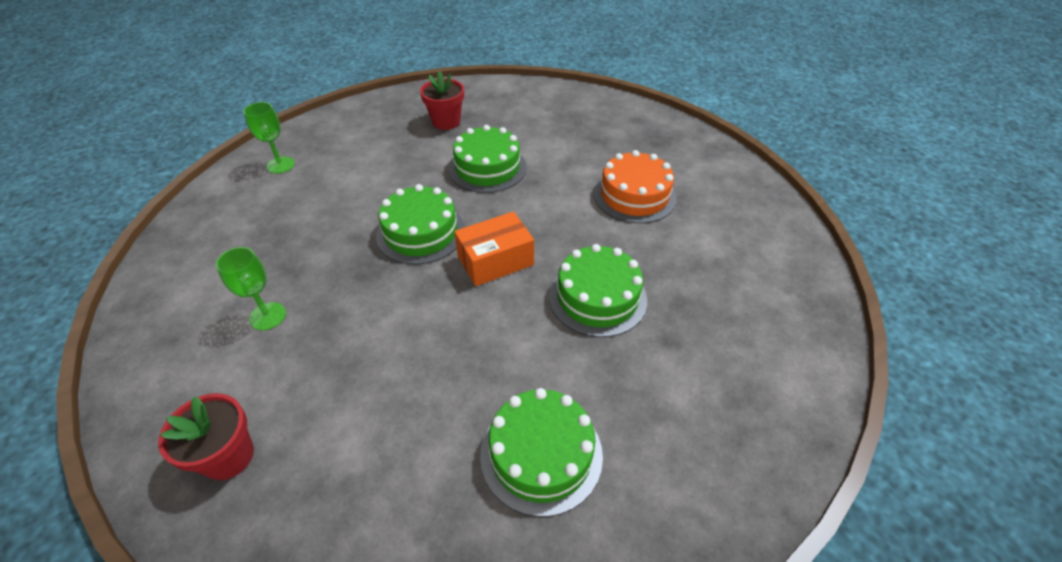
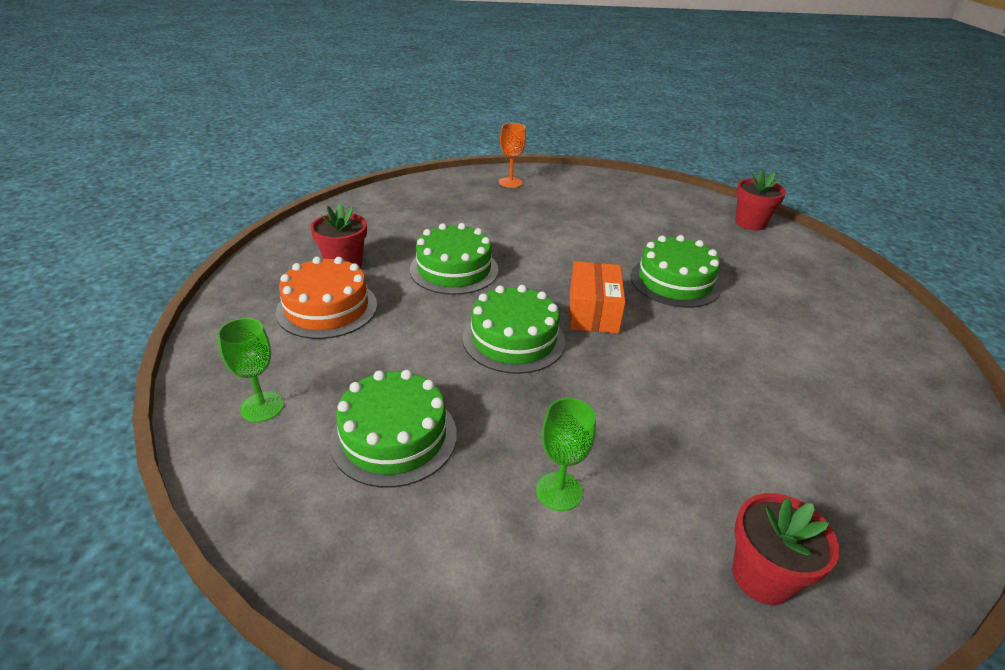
camera: 60 degrees left, 10 degrees down
(541, 454) = (823, 366): green cake -> green cake (394, 436)
(634, 195) = (570, 222): orange cake -> orange cake (327, 308)
(664, 136) = (510, 182): none -> orange goblet
(803, 325) = (750, 223): none -> red flower pot

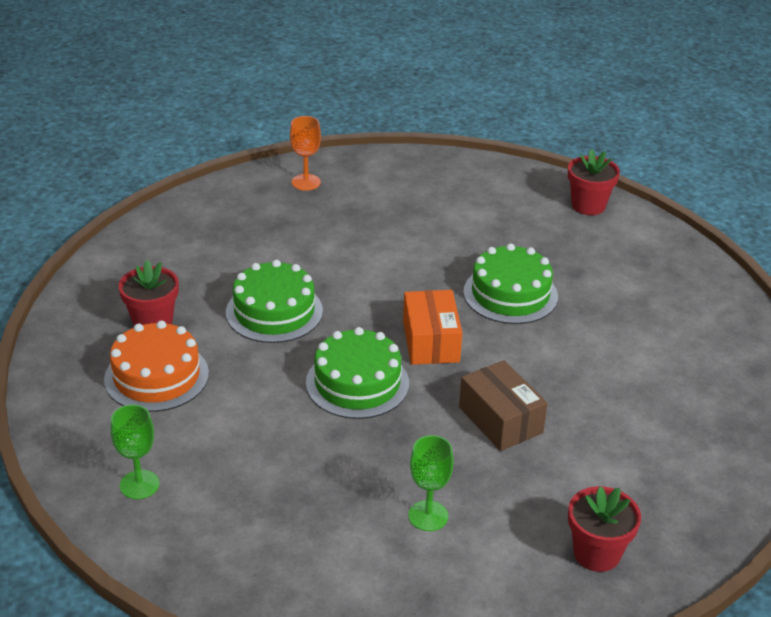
camera: 10 degrees left, 0 degrees up
(394, 436) = (272, 492): green cake -> none
(654, 395) = (500, 420): none -> brown box

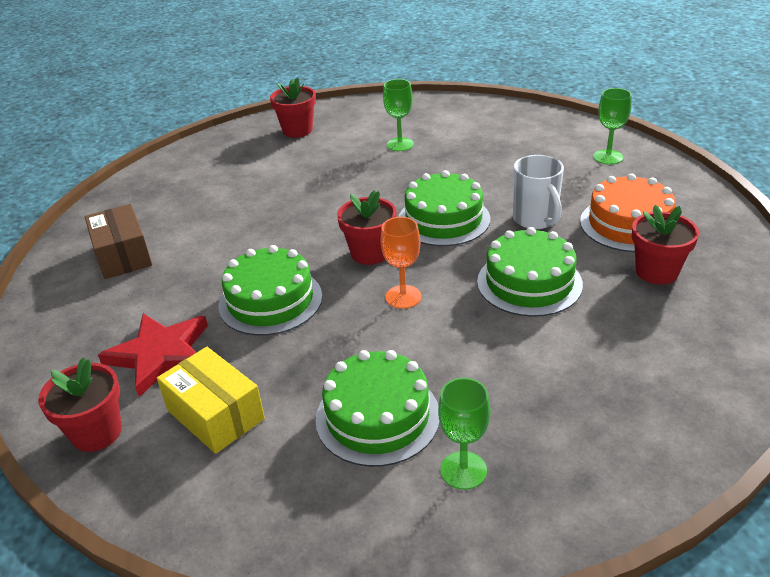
camera: 170 degrees left, 0 degrees up
(255, 382) = (535, 219): none -> white mug
(306, 182) = (512, 494): orange goblet -> orange goblet (403, 297)
(335, 192) = (463, 470): none -> green goblet
(395, 216) = (377, 416): none -> green cake
(430, 341) = (370, 253): orange box -> red flower pot
(500, 420) = (329, 195): brown box -> brown box (123, 255)
(511, 216) = (215, 414): none -> yellow box
(579, 251) = (160, 355): none -> red star

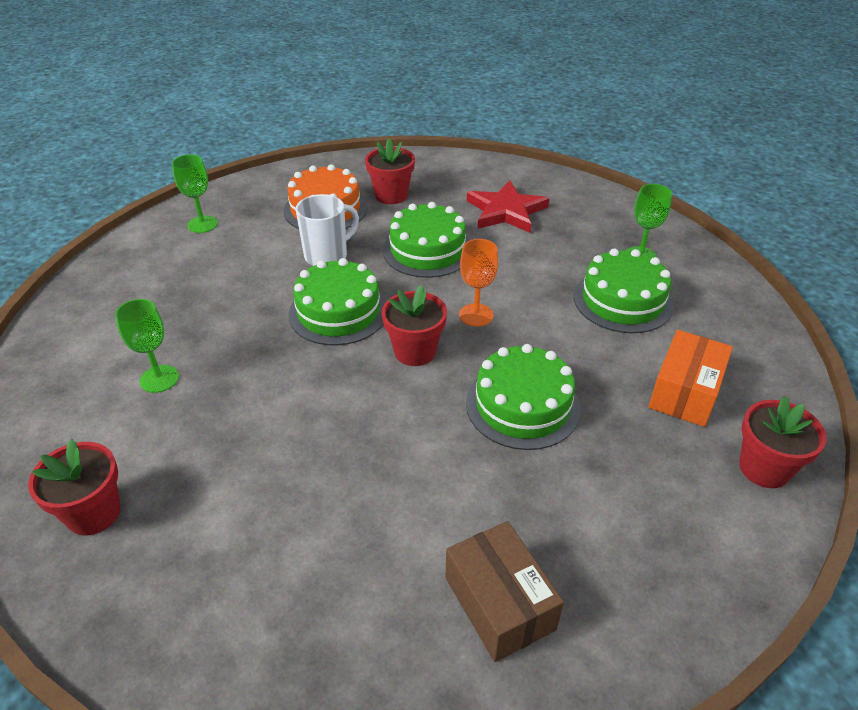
camera: 110 degrees left, 5 degrees up
(123, 255) = (499, 603): brown box -> brown box turned 75 degrees counterclockwise
(160, 355) = (646, 465): red star -> red star (506, 211)
(215, 414) = (685, 392): yellow box -> orange box

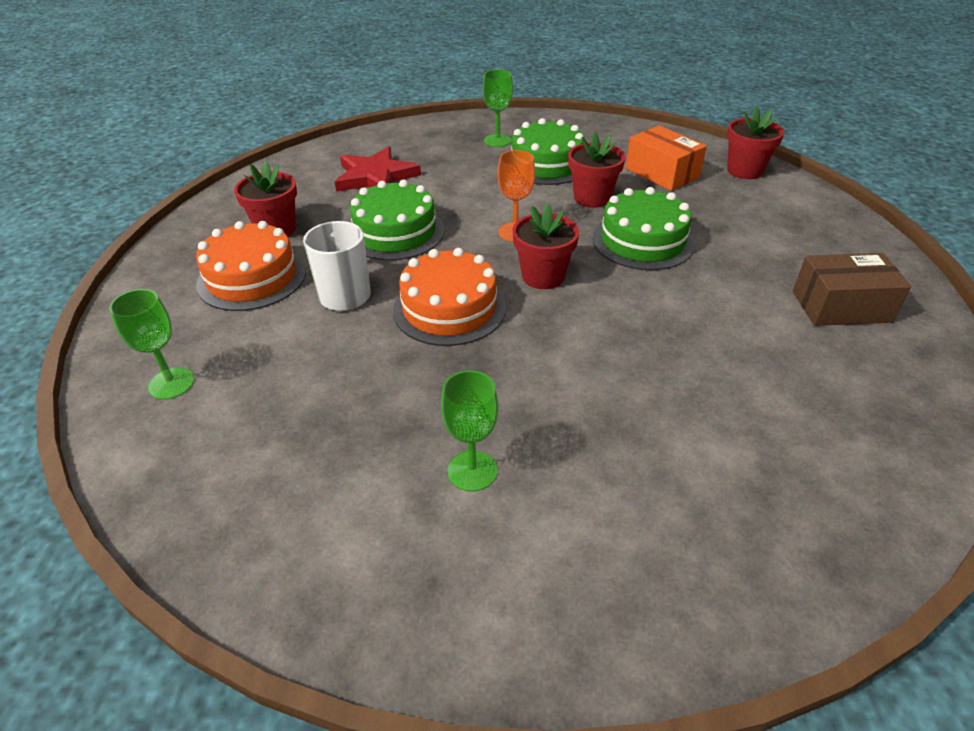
camera: 65 degrees left, 0 degrees up
(94, 513) = (678, 561): red flower pot -> red flower pot (592, 198)
(338, 312) = (449, 308): green cake -> orange cake

